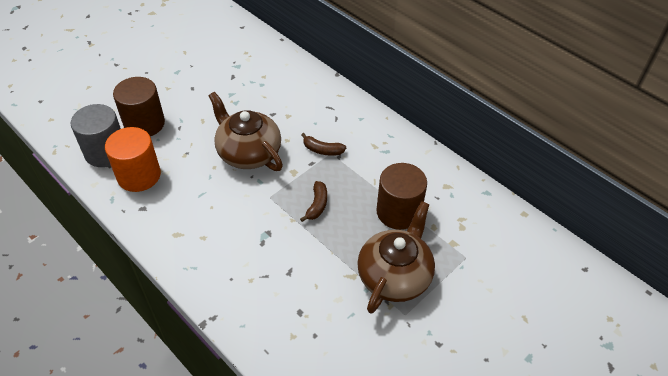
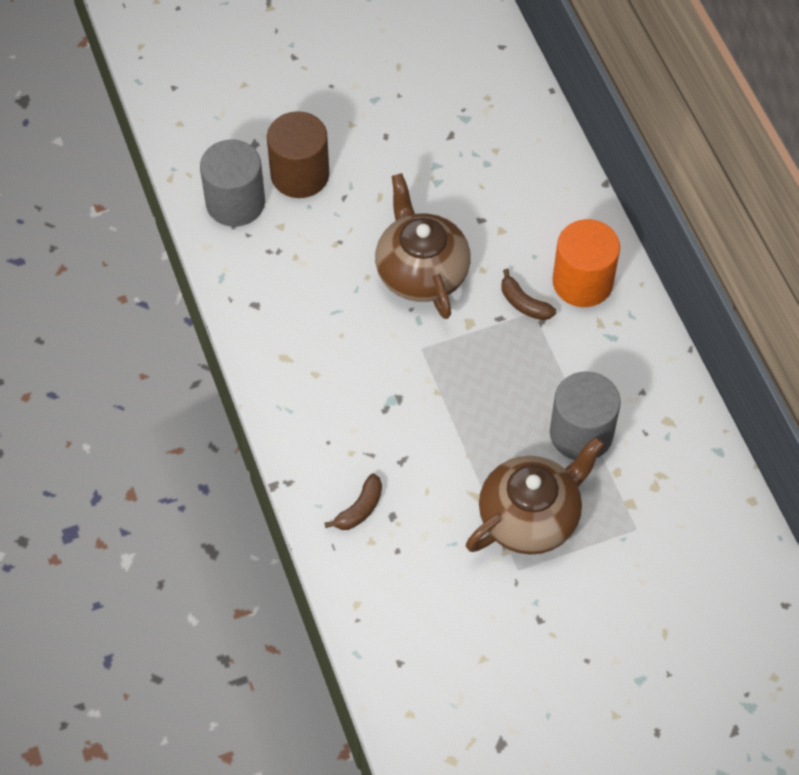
camera: 25 degrees right, 10 degrees up
(139, 175) = (266, 255): orange cylinder -> orange cylinder (582, 282)
(317, 205) = (478, 383): brown banana -> brown banana (360, 509)
(398, 212) = (581, 433): brown cylinder -> grey cylinder

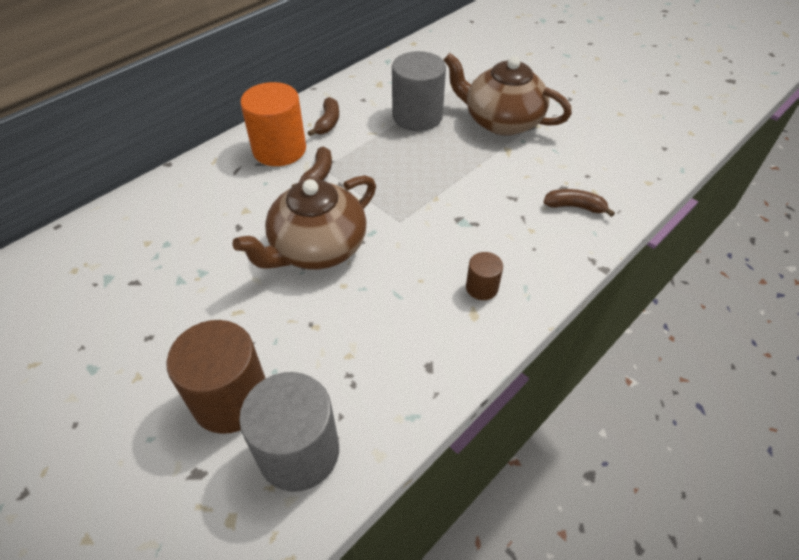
camera: 115 degrees left, 10 degrees down
(307, 376) = (482, 287): none -> brown cylinder
(611, 341) = (328, 122): none -> brown banana

